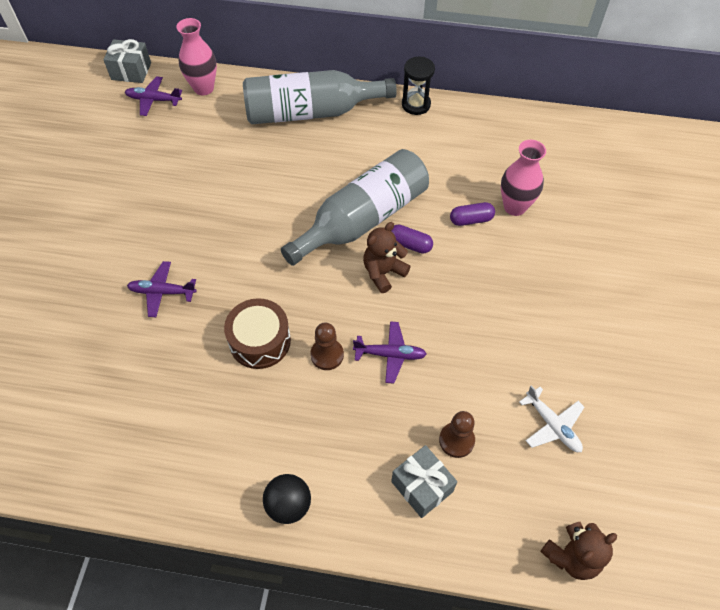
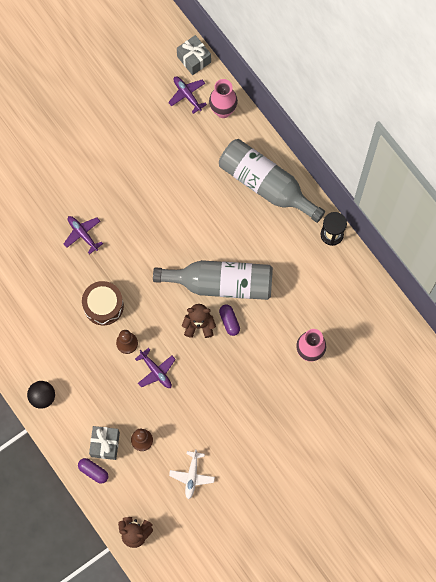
camera: 45 degrees right, 15 degrees up
(471, 219) = (277, 337): purple capsule -> purple capsule (93, 471)

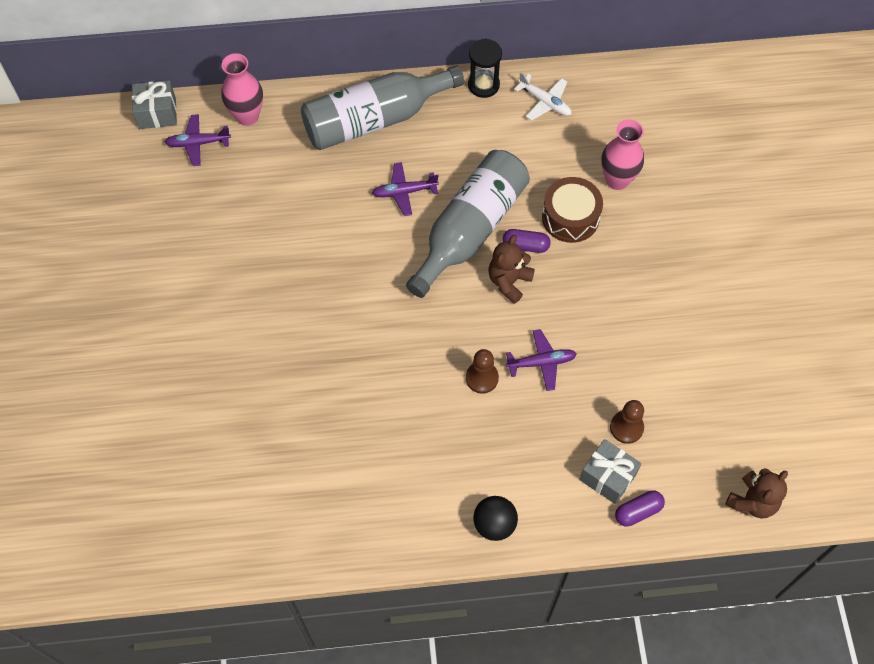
camera: 60 degrees left, 10 degrees down
(82, 234) = (297, 355): purple plane -> purple plane (404, 192)
(103, 306) = (412, 380): brown drum -> brown drum (570, 217)
(192, 476) = (708, 391): white plane -> white plane (545, 102)

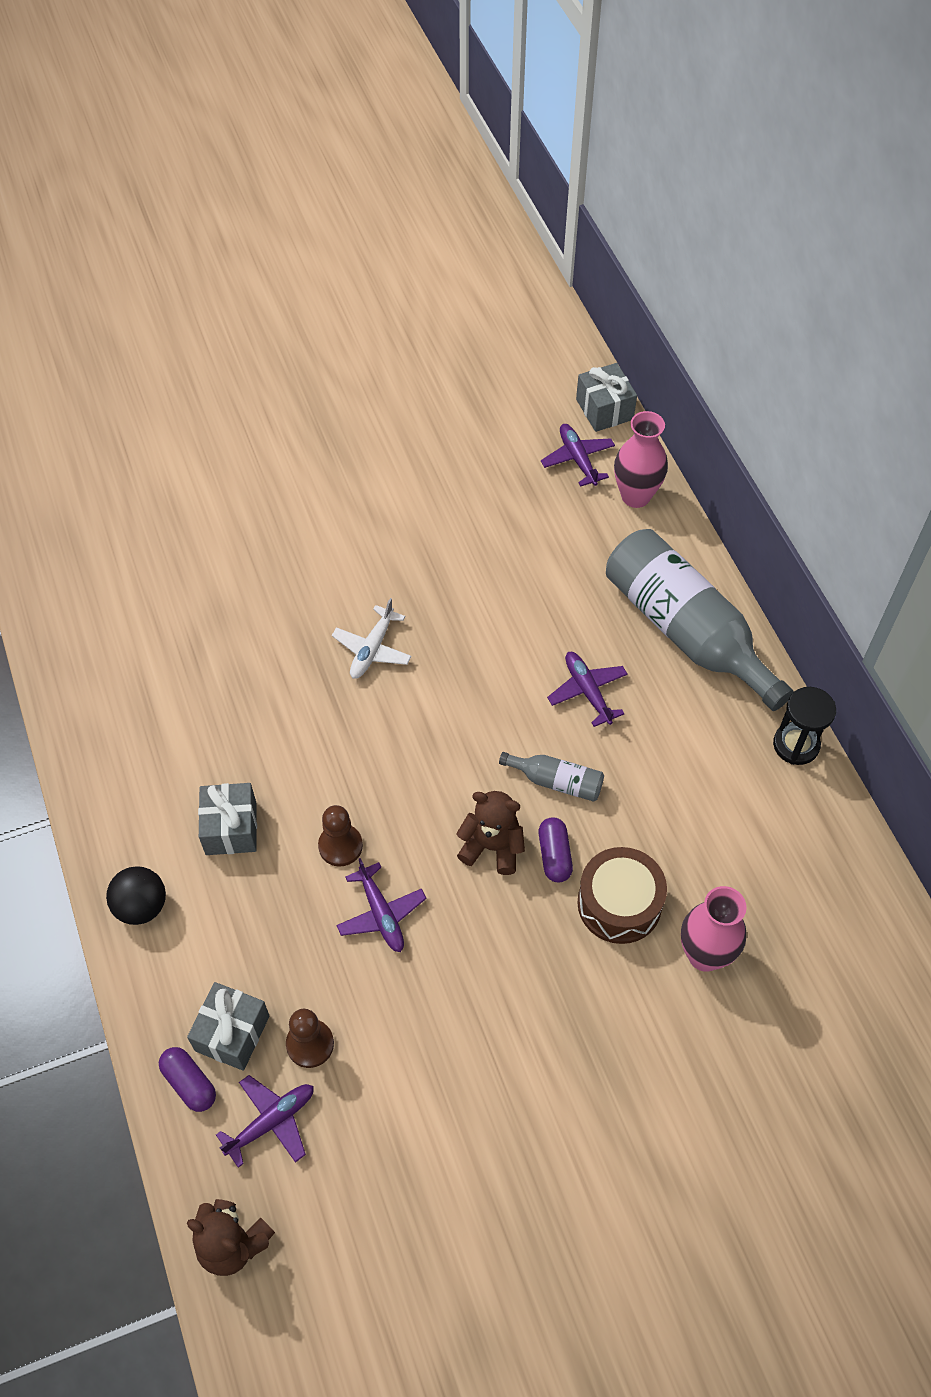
camera: 75 degrees right, 5 degrees down
(446, 450) = (231, 828): none -> grey gift
(470, 229) = (557, 781): grey bottle -> grey bottle, size x0.44
(545, 102) = (800, 829): white plane -> white plane (372, 649)
(675, 462) = (271, 1121): none -> purple plane

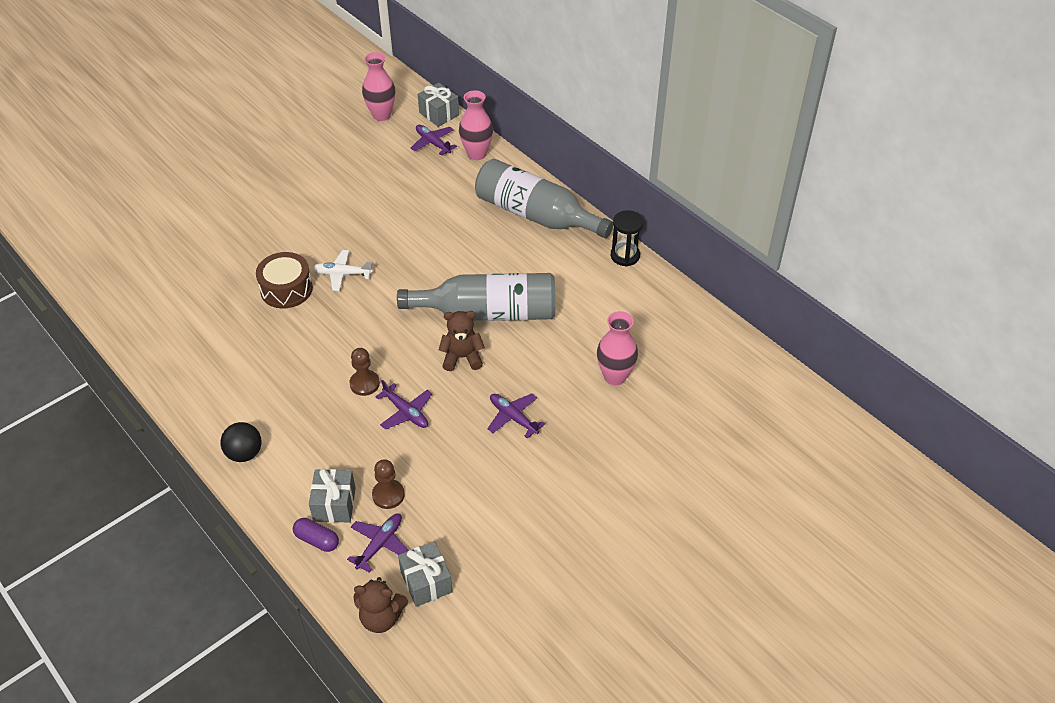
camera: 20 degrees left, 10 degrees down
(231, 828) = (288, 394): grey gift -> grey gift (426, 582)
(372, 649) = (342, 274): white plane -> white plane turned 90 degrees clockwise
(520, 389) = (381, 115): none -> pink vase
(554, 855) = (503, 351): purple capsule -> none
(557, 781) = (488, 312): grey bottle -> grey bottle, size x2.28
(587, 691) = (488, 261): purple plane -> purple plane (513, 417)
(619, 903) = (553, 365): brown drum -> brown drum (286, 289)

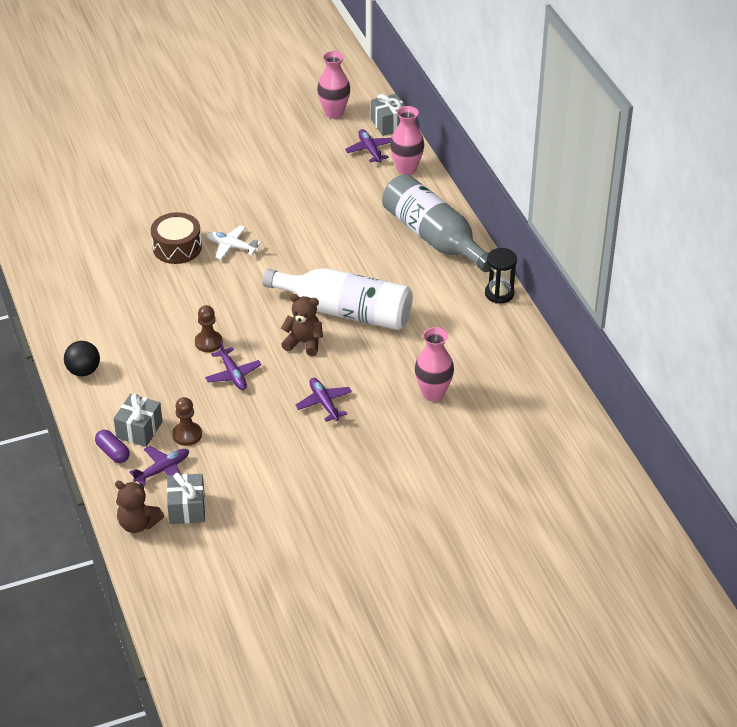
camera: 20 degrees right, 5 degrees down
(488, 312) = (346, 311): grey bottle -> white bottle

